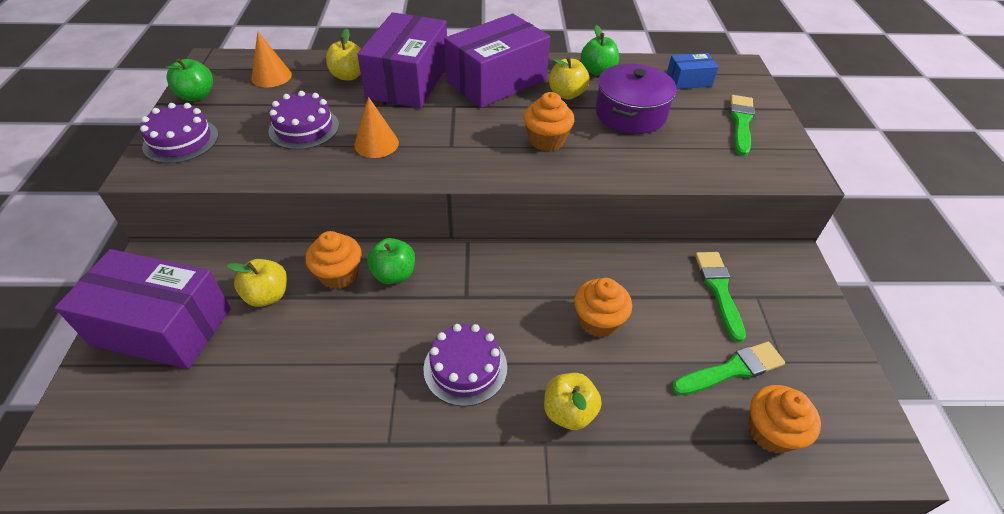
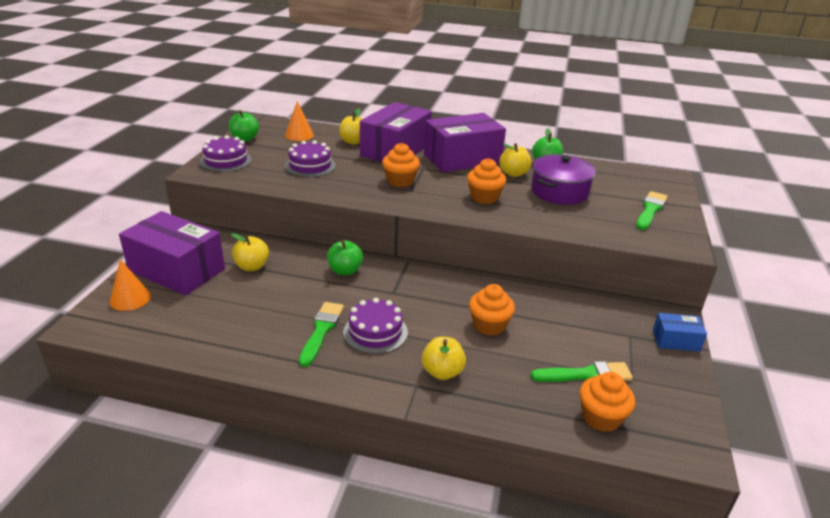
camera: 15 degrees right, 15 degrees down
(339, 275) = (306, 264): orange cupcake -> orange cupcake (400, 181)
(376, 144) = (357, 181): orange cone -> orange cone (130, 298)
(688, 80) = (619, 179): blue box -> blue box (676, 340)
(719, 290) = (598, 325): green brush -> green brush (321, 330)

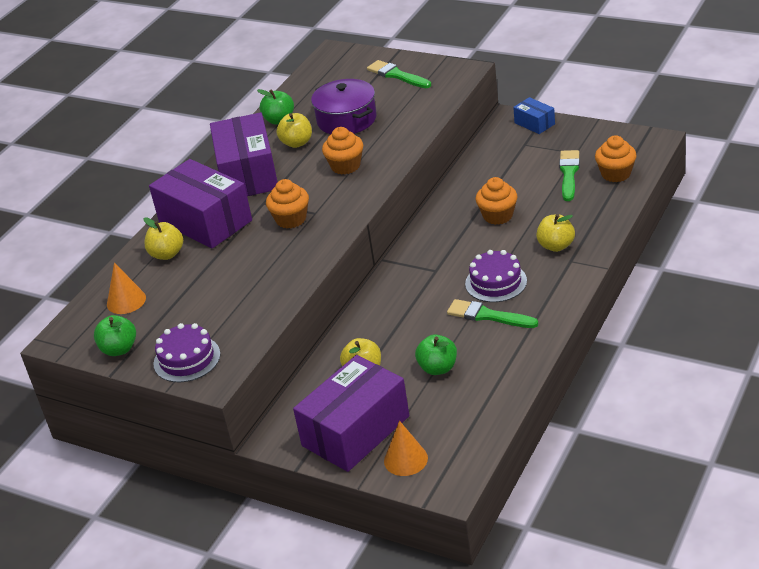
camera: 70 degrees left, 5 degrees up
(310, 166) = (227, 287): purple cake -> none
(345, 271) = (388, 302): green apple -> green apple (438, 368)
(676, 340) = (534, 123): blue box -> blue box turned 60 degrees counterclockwise

